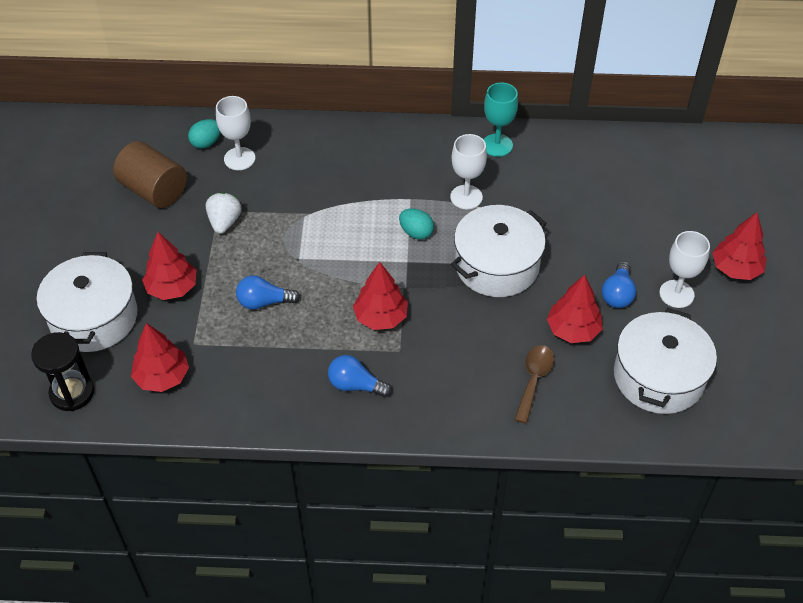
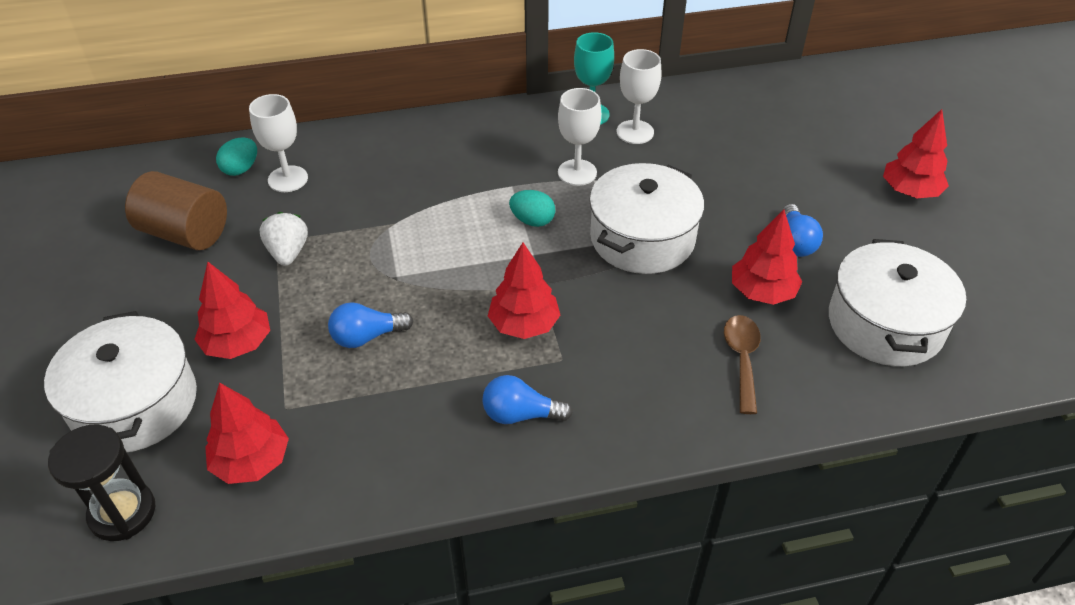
camera: 15 degrees left, 5 degrees down
(676, 294) = (860, 229): white goblet -> white goblet (635, 132)

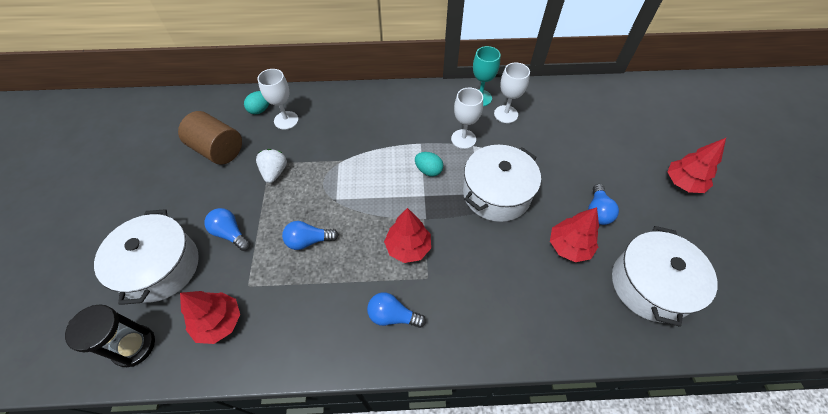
camera: 10 degrees right, 10 degrees up
(238, 343) = (230, 233): red tree -> blue light bulb
(742, 359) = (546, 297): brown spoon -> none

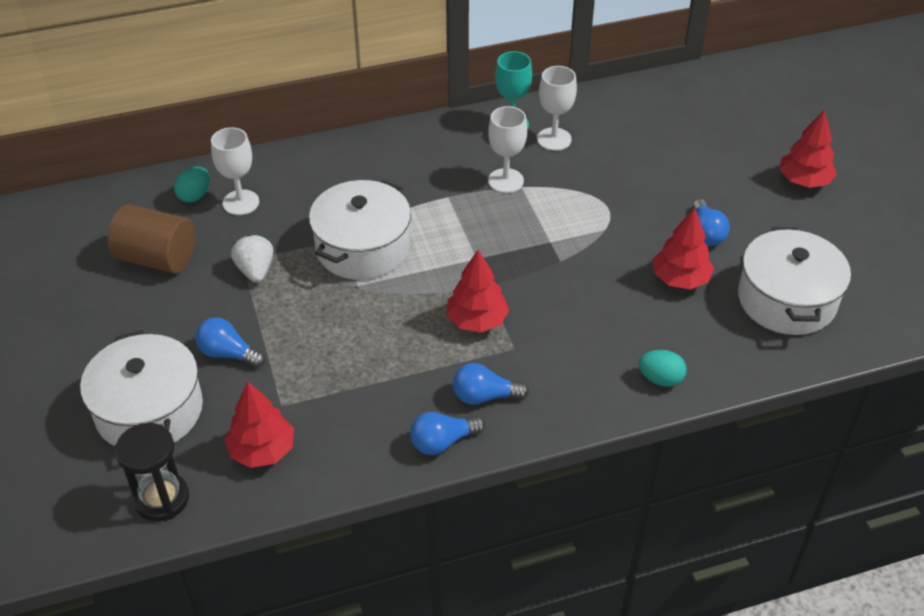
camera: 15 degrees left, 10 degrees down
(308, 241) = (341, 340): blue light bulb -> blue light bulb (442, 442)
(428, 170) = (471, 228): turquoise egg -> turquoise egg (660, 379)
(496, 193) = (571, 238): white pot -> white pot (362, 247)

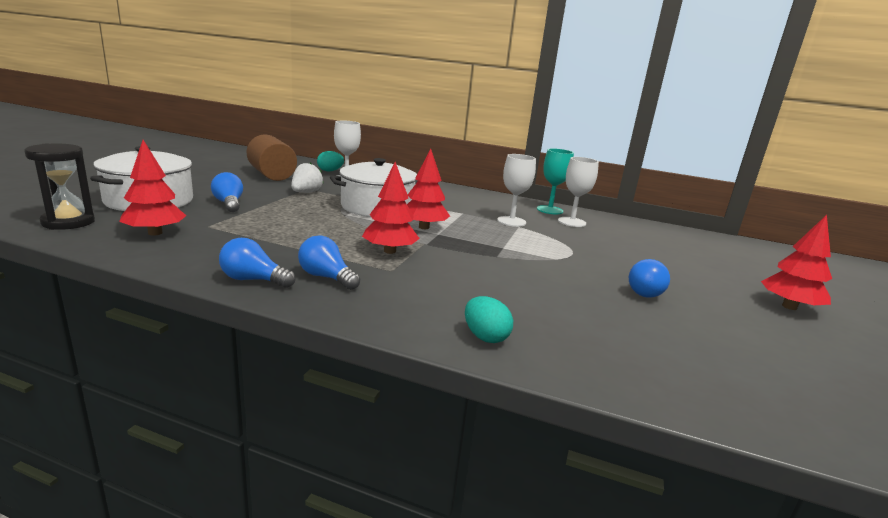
camera: 35 degrees right, 25 degrees down
(680, 279) = (589, 300): red tree -> red tree (424, 227)
(787, 300) = (695, 356): white pot -> none

